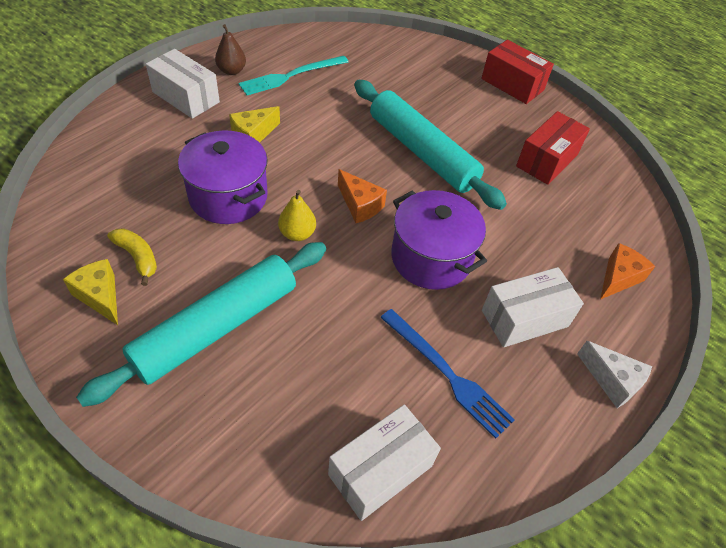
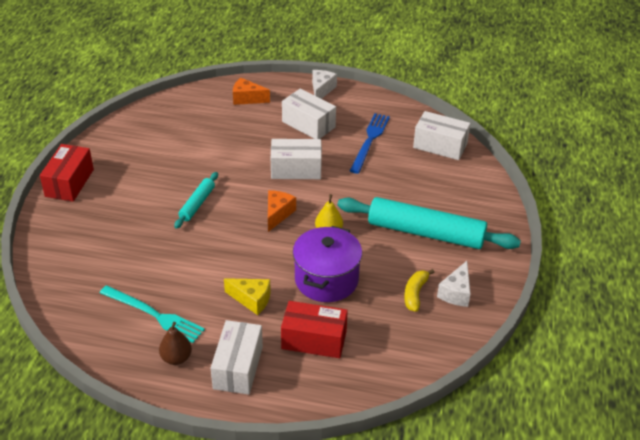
camera: 115 degrees left, 10 degrees down
(100, 296) = (456, 292): yellow cheese -> white cheese
(422, 152) = (197, 204): turquoise rolling pin -> turquoise rolling pin, size x0.49
(431, 258) = (296, 169): purple pot -> white box
(547, 160) = (158, 145): red box -> red box (314, 340)

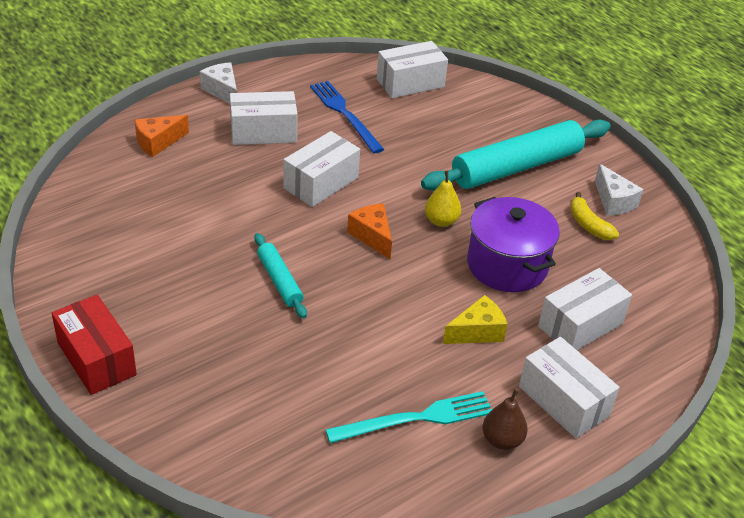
camera: 50 degrees left, 0 degrees up
(314, 340) = (580, 325): red box -> white box

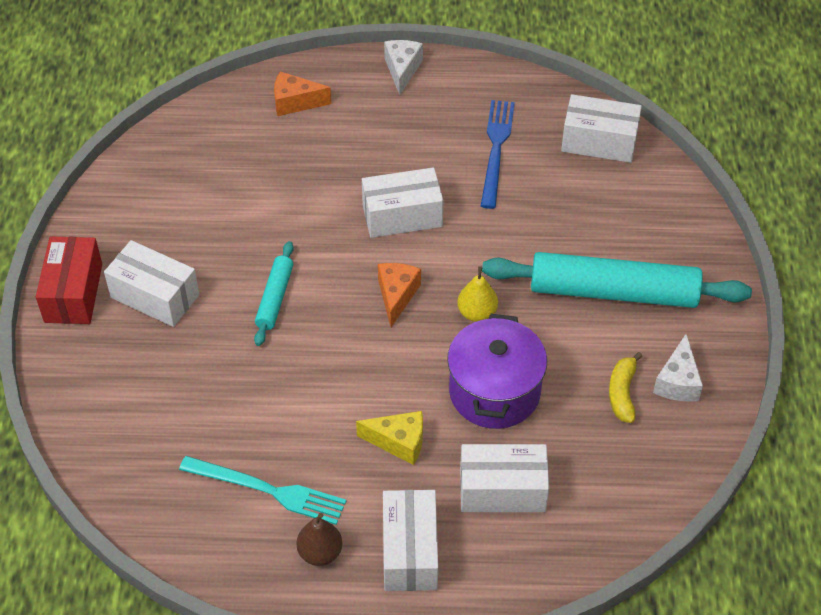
camera: 40 degrees right, 10 degrees up
(263, 132) = (399, 134): white box -> white box (155, 296)

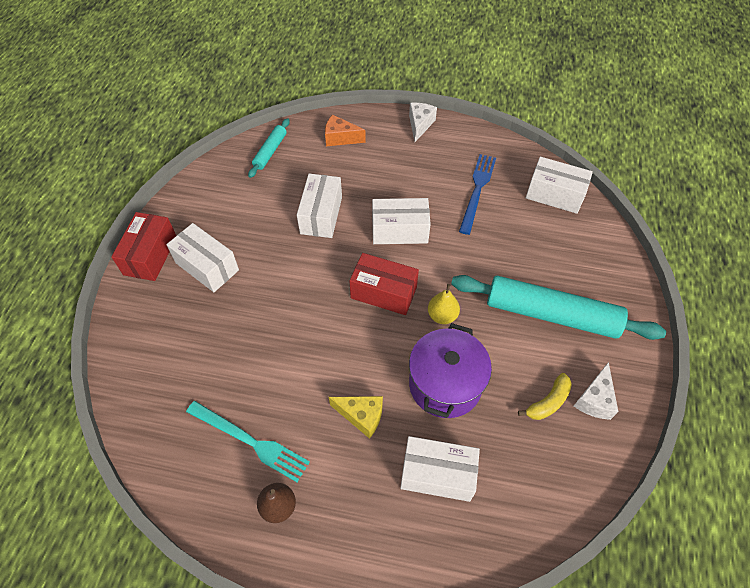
camera: 10 degrees right, 5 degrees up
(274, 298) = (293, 281): turquoise rolling pin -> turquoise rolling pin (270, 151)
(396, 296) = (383, 292): orange cheese -> red box
(410, 551) = (351, 518): white box -> white box (321, 215)
(622, 393) = (548, 402): yellow banana -> yellow banana turned 150 degrees counterclockwise

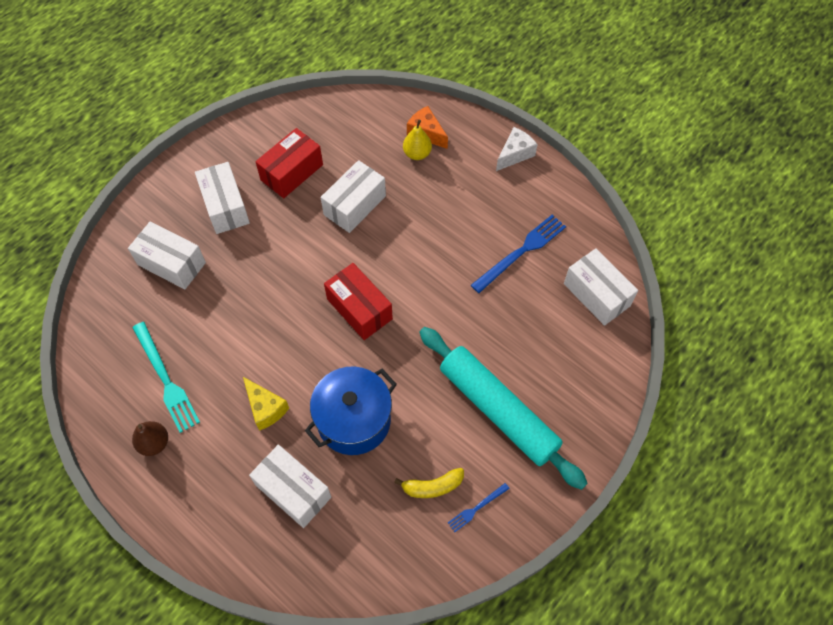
camera: 30 degrees right, 5 degrees up
(150, 255) = (186, 173): red box -> red box (292, 172)
(270, 151) = (351, 117): turquoise rolling pin -> none
(399, 230) = (416, 256): white box -> white box (171, 263)
(442, 315) = (396, 358): yellow pear -> yellow pear (417, 154)
(445, 384) = (354, 420): purple pot -> blue pot
(594, 399) = (477, 508): white cheese -> blue fork

